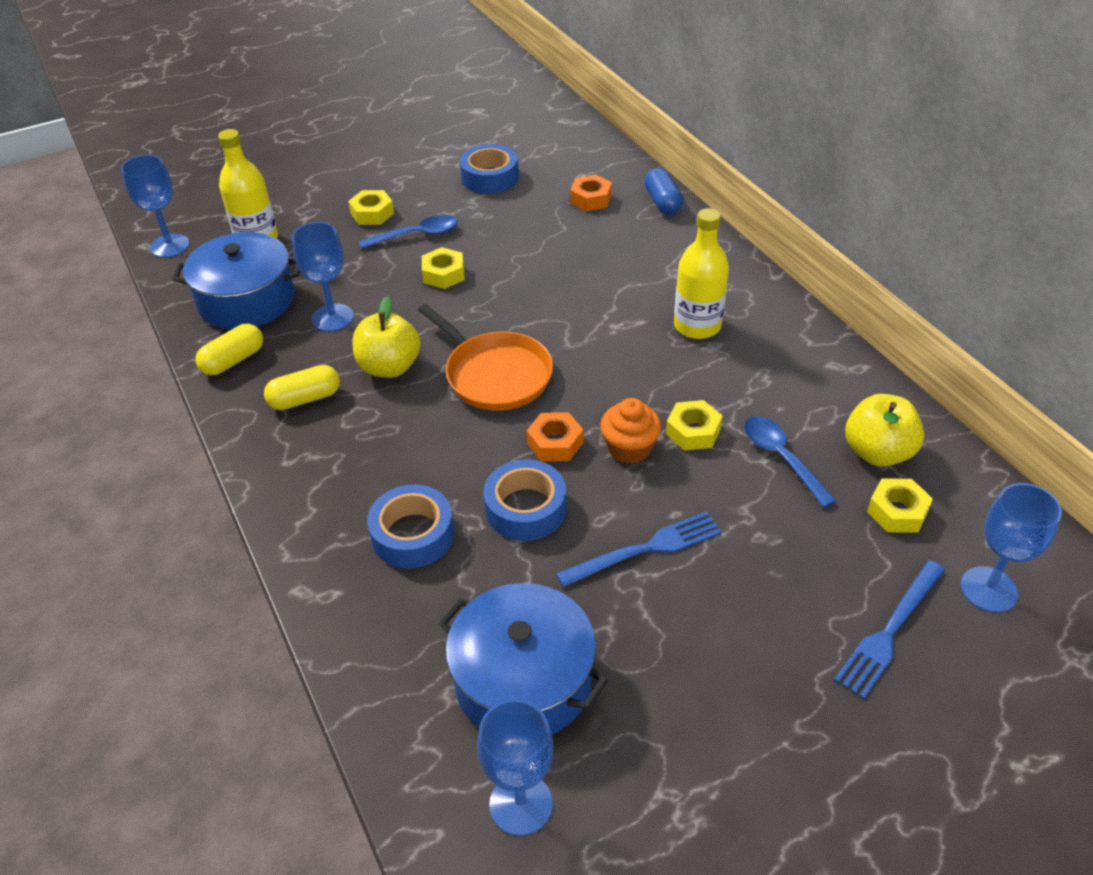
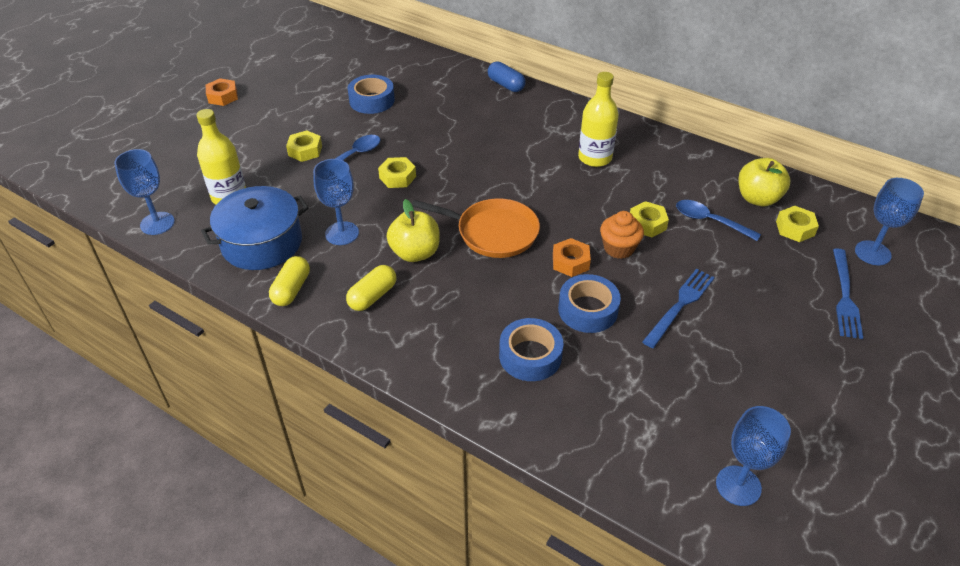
camera: 30 degrees left, 0 degrees up
(523, 680) = (677, 414): blue pot -> none
(591, 199) = (456, 96): orange nut -> orange nut (223, 96)

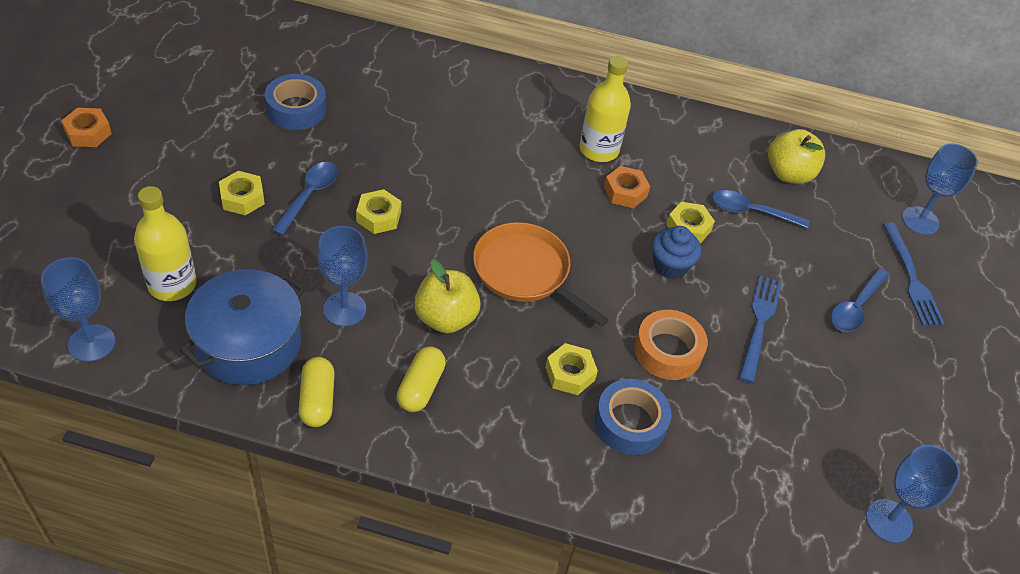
camera: 25 degrees left, 5 degrees up
(493, 232) = (525, 272): orange pan -> orange pan turned 135 degrees counterclockwise
(506, 85) = (455, 62): blue capsule -> none
(570, 262) = (626, 294): orange nut -> orange nut (625, 192)
(588, 310) = (668, 351): blue tape -> orange tape
(619, 248) = (670, 265): orange cupcake -> blue cupcake
(778, 309) = (855, 307): none -> blue spoon
(795, 228) = (838, 205): yellow nut -> yellow nut (570, 373)

